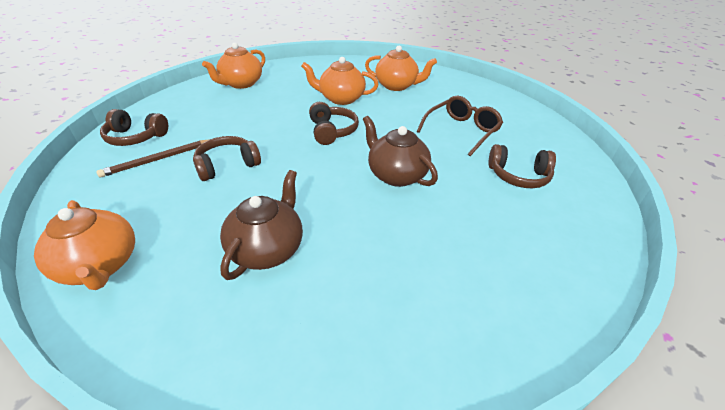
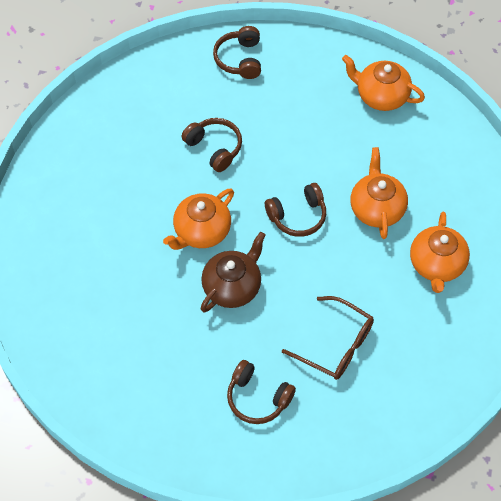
camera: 80 degrees right, 20 degrees up
(100, 266) = (88, 123): orange teapot -> orange teapot (201, 231)
(158, 160) = (210, 94): brown pencil -> none
(267, 249) = (120, 212): brown teapot -> none
(518, 176) = (257, 398): brown headphones -> brown headphones turned 60 degrees counterclockwise

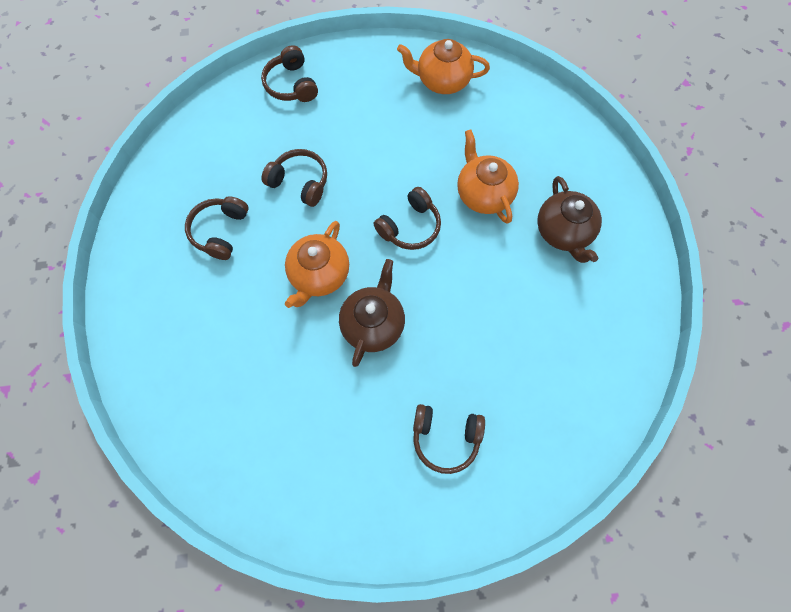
camera: 20 degrees left, 10 degrees up
(130, 168) = (220, 231): none -> brown headphones
(336, 345) = (501, 350): brown glasses -> none
(436, 265) = (563, 232): orange teapot -> brown teapot

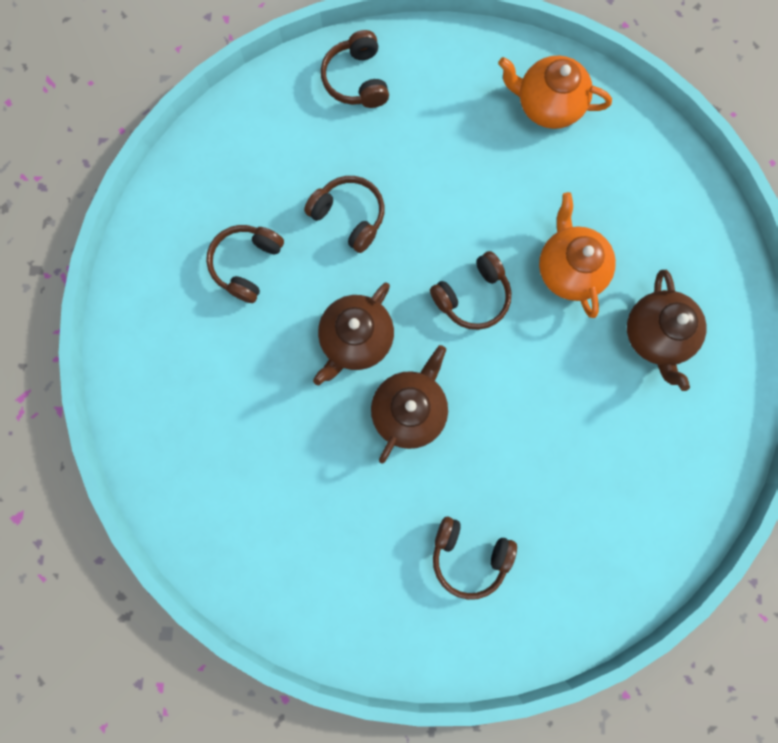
camera: 10 degrees right, 10 degrees up
(319, 275) = (356, 339): orange teapot -> brown teapot

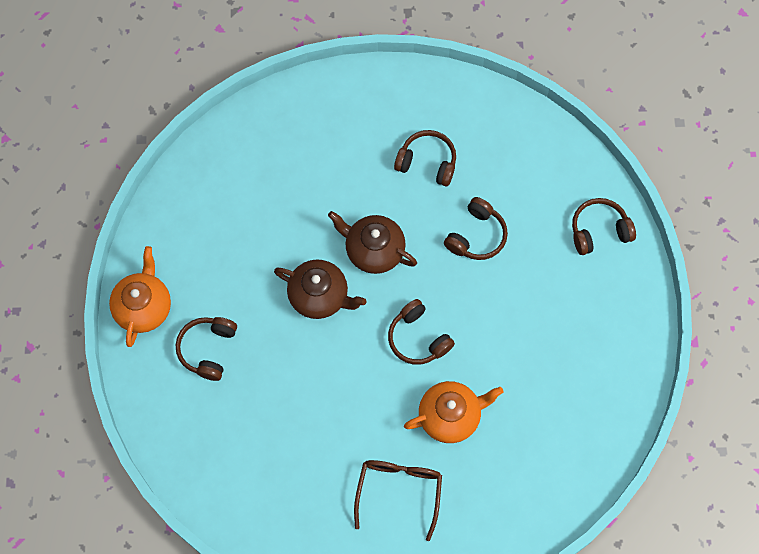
camera: 85 degrees right, 10 degrees down
(547, 105) = (598, 390): orange teapot -> orange teapot (143, 307)
(656, 335) = (399, 491): brown teapot -> brown glasses

